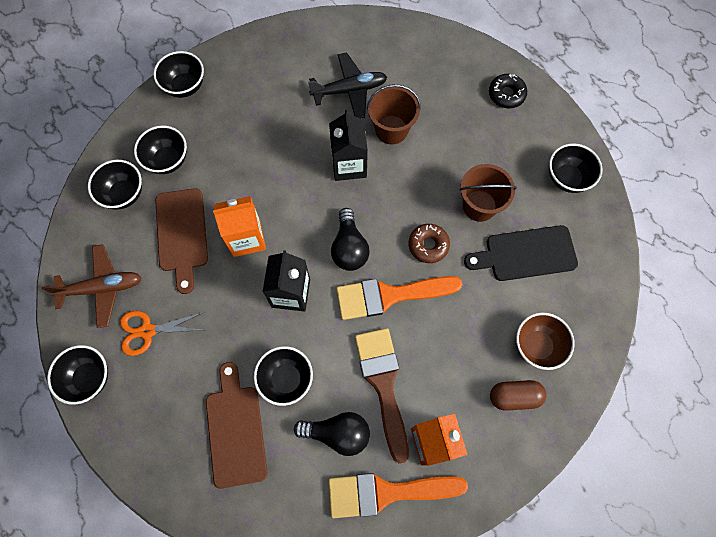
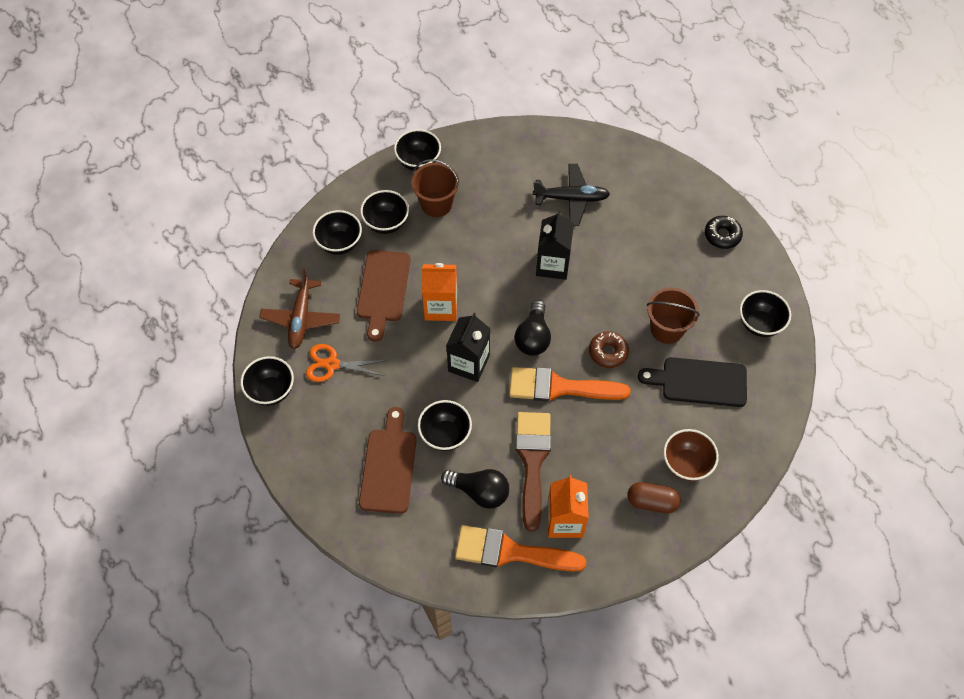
camera: 15 degrees right, 10 degrees down
(102, 288) = (301, 319): brown plane -> brown plane turned 90 degrees clockwise
(391, 130) = (601, 243): brown bucket -> brown bucket (436, 204)

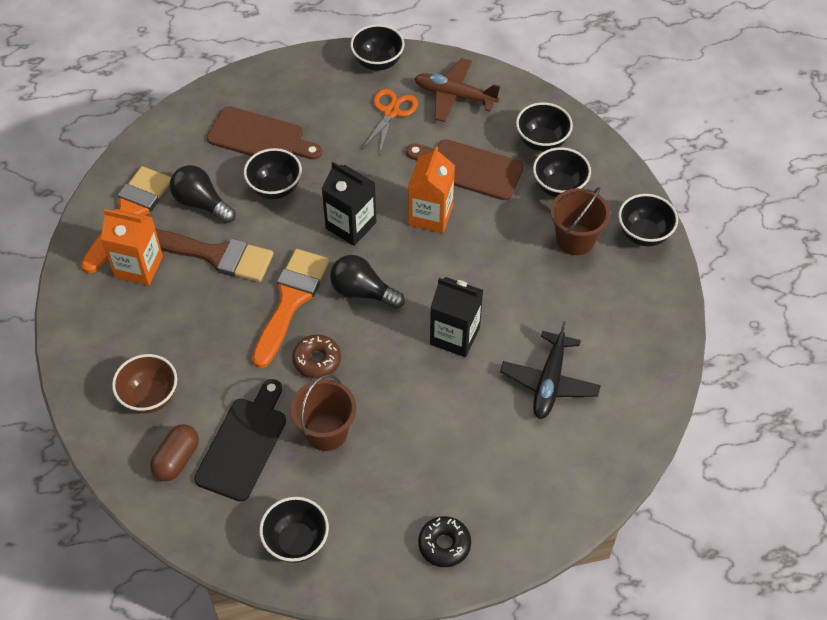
camera: 105 degrees right, 5 degrees down
(479, 492) = (201, 203): black light bulb -> black light bulb turned 90 degrees clockwise
(652, 502) = (122, 350): brown capsule -> brown capsule (177, 459)

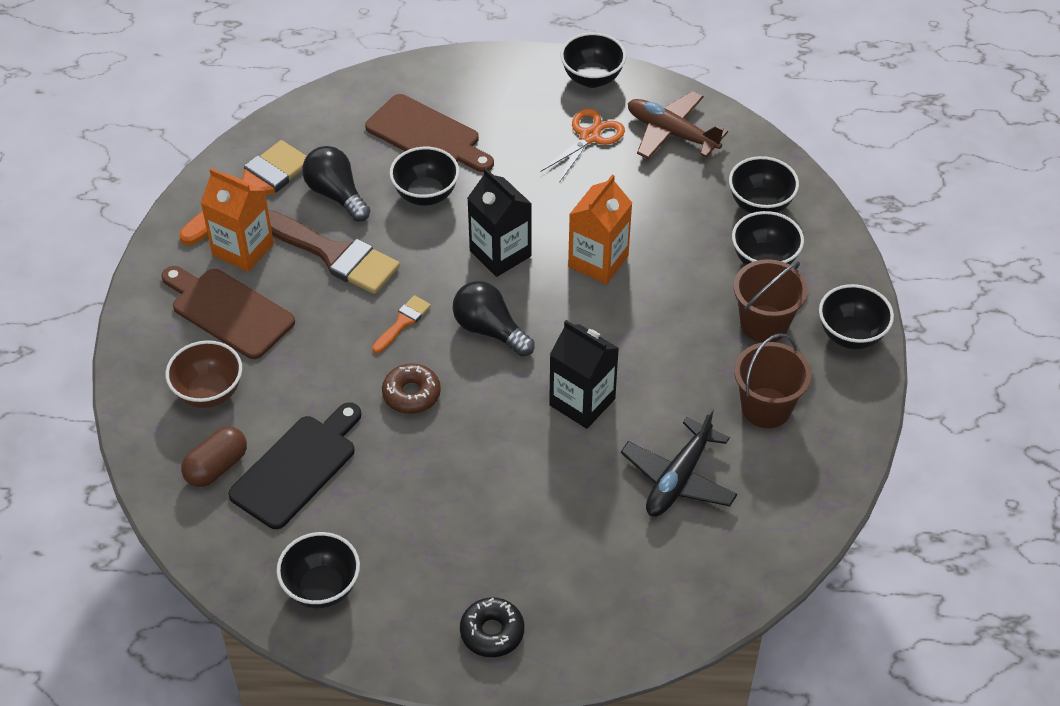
camera: 15 degrees right, 5 degrees down
(290, 301) = (402, 322): orange brush -> orange brush, size x0.47
(326, 432) = (396, 475): brown bucket -> brown bucket (766, 408)
(469, 169) = (661, 218): brown cutting board -> brown cutting board (228, 311)

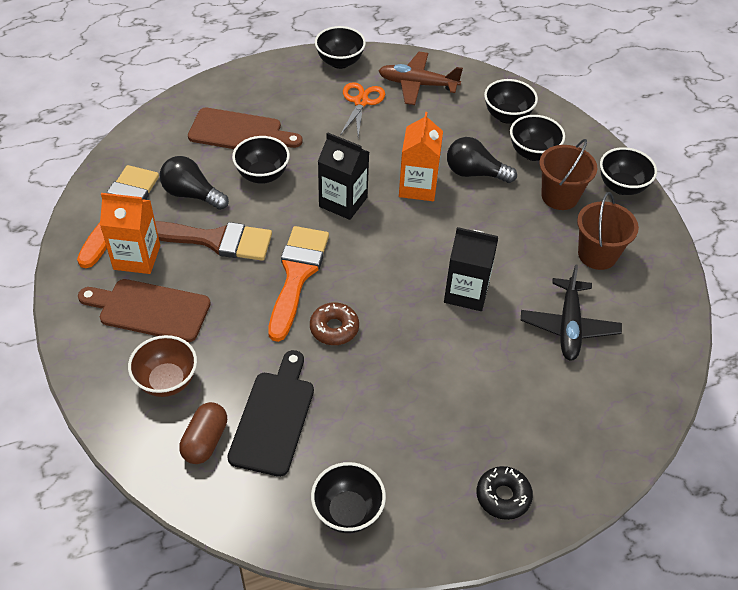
camera: 25 degrees left, 0 degrees up
(402, 322) = (297, 275): orange brush -> orange brush, size x2.12
(489, 330) = (367, 260): black light bulb -> black light bulb (474, 173)

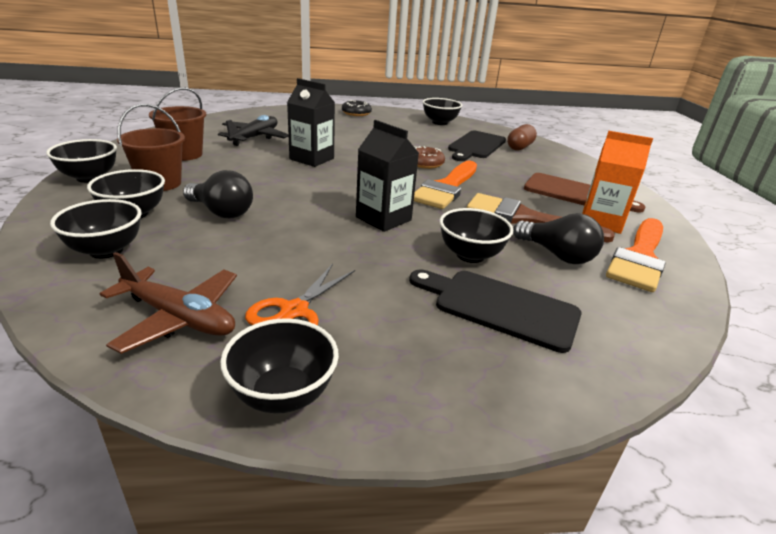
camera: 165 degrees left, 20 degrees down
(167, 381) = (550, 166): brown bowl -> none
(240, 132) = (499, 307): brown cutting board -> black cutting board
(418, 187) = (294, 214): orange carton -> none

